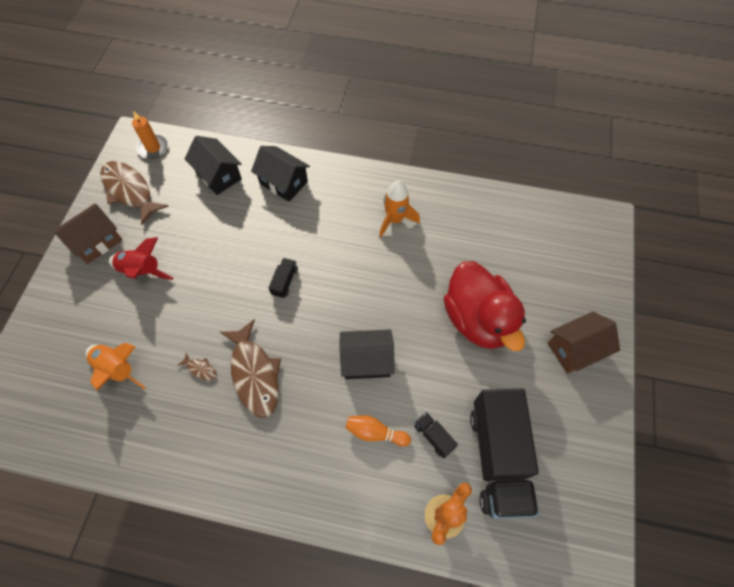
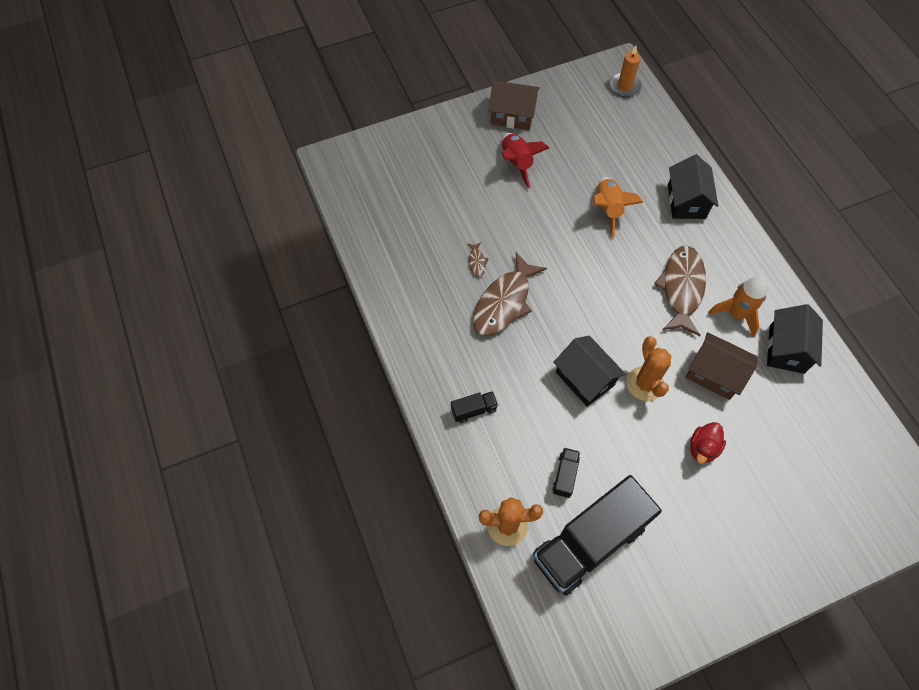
camera: 55 degrees right, 0 degrees up
(118, 369) = (432, 208): orange rocket -> orange rocket (608, 209)
(130, 191) = (573, 102): brown fish -> brown fish (681, 288)
(218, 175) = (645, 150): black house -> black house (786, 349)
(285, 282) = (598, 268): black truck -> black truck (474, 410)
(375, 432) = (531, 426): orange bowling pin -> none
(402, 320) = (645, 384): none -> orange cactus
(477, 319) = (703, 448): red duck -> red duck, size x0.43
(575, 349) = (751, 557): brown house -> brown house (714, 374)

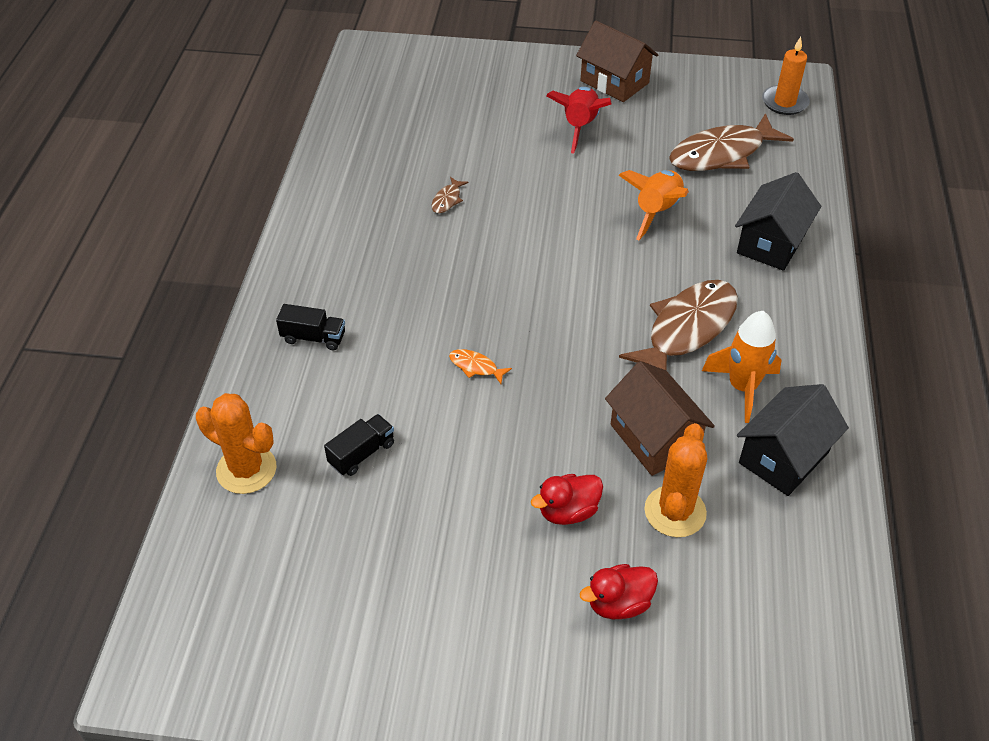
camera: 30 degrees right, 15 degrees down
(504, 302) = (445, 250): brown fish -> brown fish (722, 154)
(585, 379) = (476, 367): black house -> orange fish
(589, 542) = (328, 538): black truck -> none
(645, 384) = (549, 406): orange cactus -> orange cactus (675, 512)
(767, 490) = (618, 603): none -> red duck

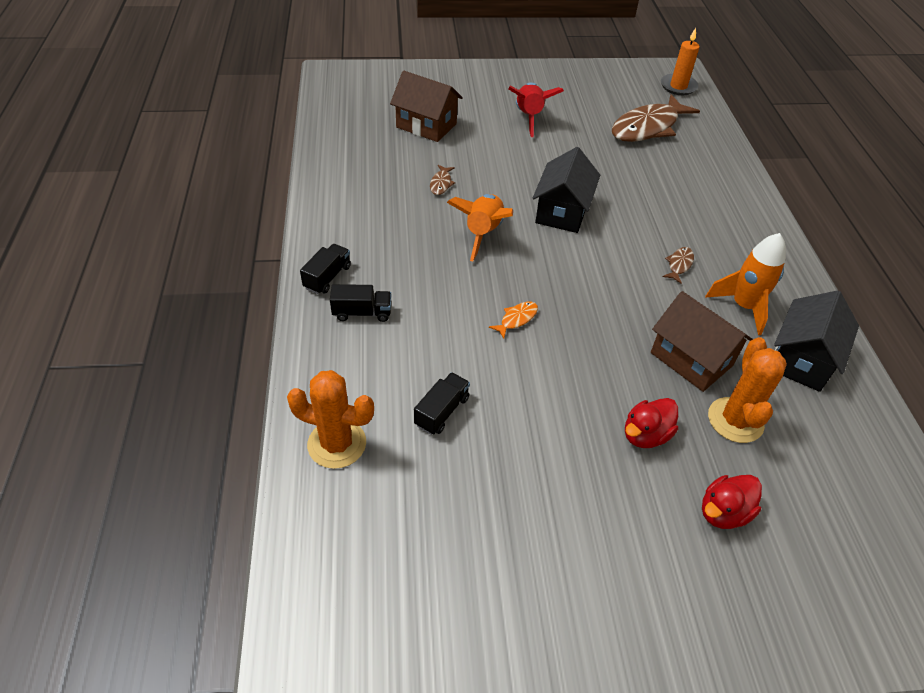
camera: 15 degrees left, 0 degrees up
(289, 294) = (327, 277): none -> black truck
(476, 367) = (516, 319): orange fish -> orange fish turned 120 degrees clockwise
(614, 82) = (543, 82): brown house -> brown house (426, 125)
(656, 212) = (616, 176): orange rocket -> orange rocket (483, 233)
(687, 329) = (679, 265): brown fish -> brown fish, size x0.41
(771, 243) = (715, 190): black house -> black house (562, 211)

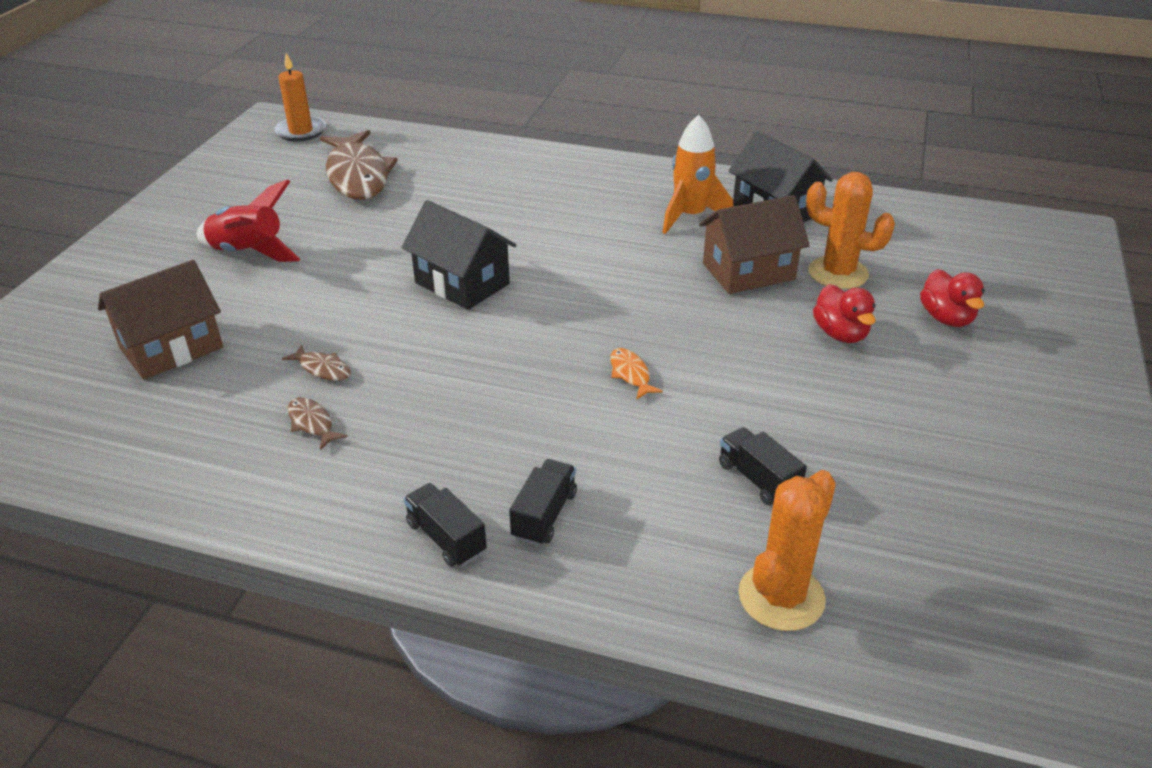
camera: 65 degrees left, 10 degrees down
(483, 233) = (456, 358): orange rocket -> none
(679, 265) = (607, 233): brown fish -> brown fish (312, 423)

